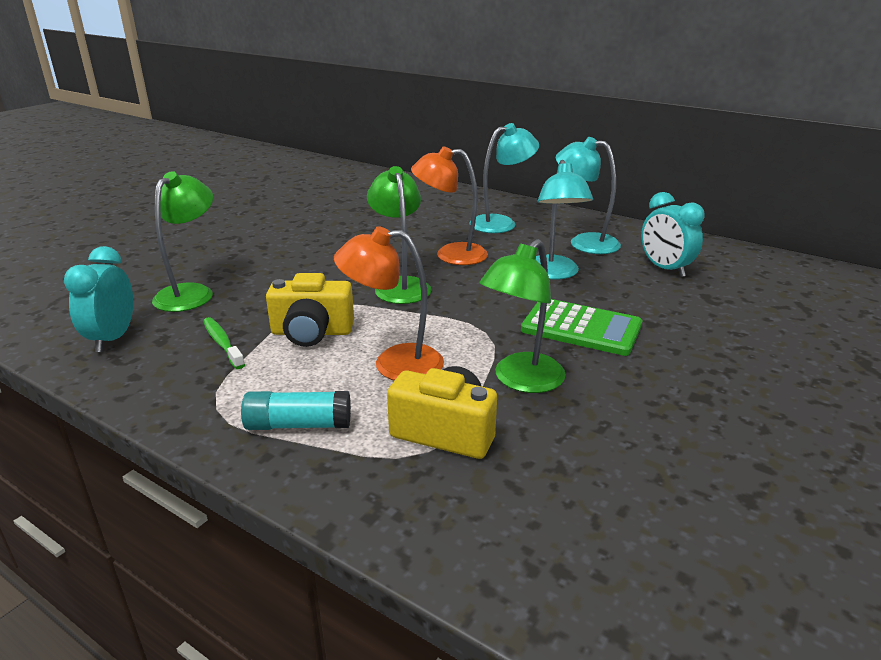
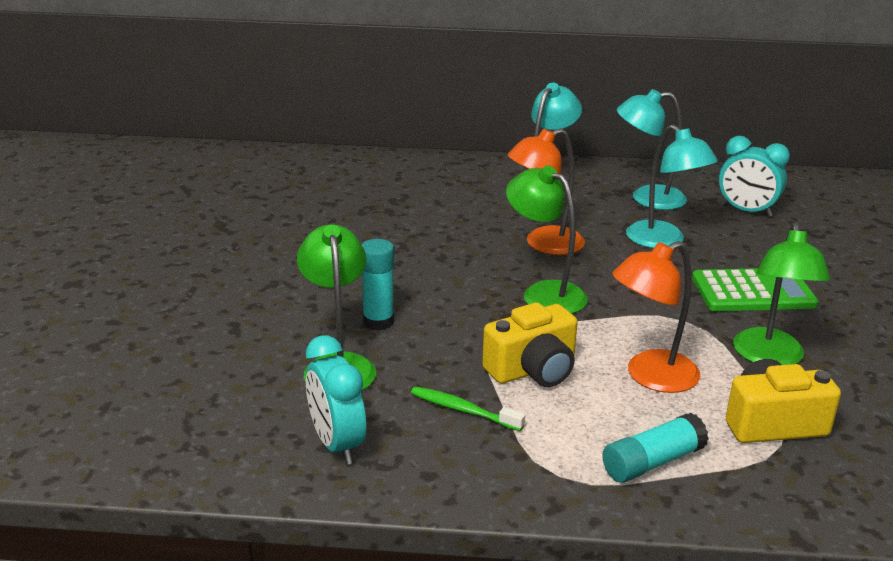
camera: 30 degrees left, 0 degrees up
(257, 274) = (378, 322): none -> turquoise glue stick

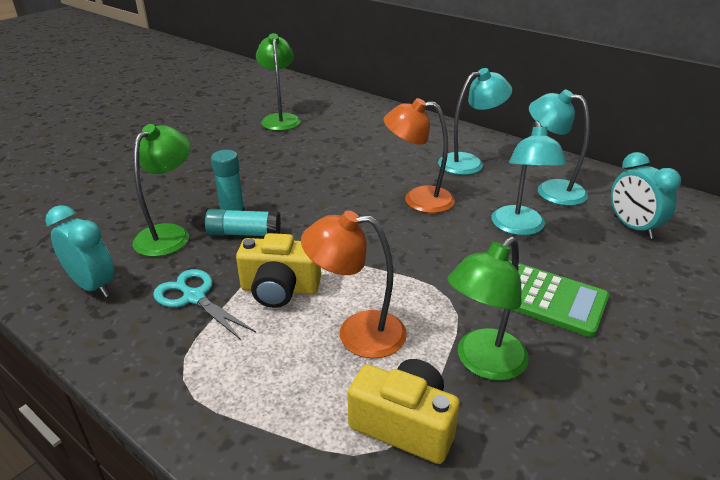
camera: 35 degrees right, 5 degrees up
(337, 444) = (93, 286): turquoise clock -> turquoise clock turned 120 degrees clockwise
(463, 410) = (194, 297): green toothbrush -> turquoise scissors
(544, 293) = (368, 235): green lamp -> green lamp (280, 119)
(652, 462) = (260, 405): turquoise glue stick -> turquoise glue stick (244, 233)

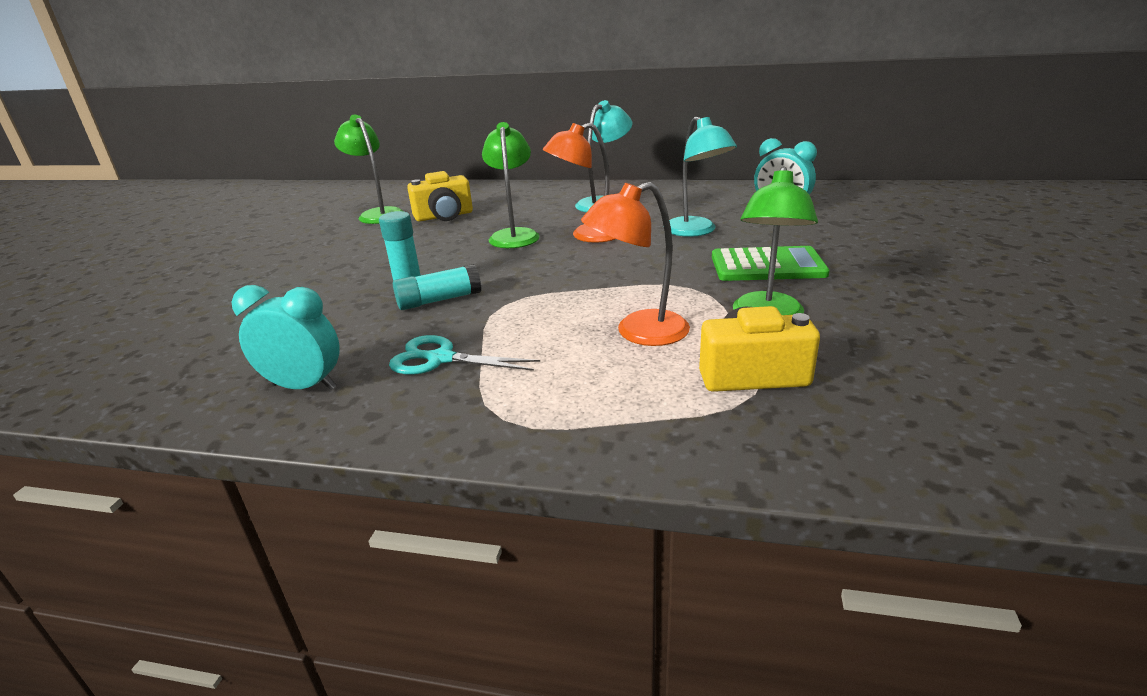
camera: 25 degrees left, 5 degrees down
(169, 234) = (351, 323): green lamp -> green lamp (514, 235)
(280, 289) = (526, 327): yellow camera -> yellow camera (444, 216)
(551, 190) = (693, 204): turquoise lamp -> none

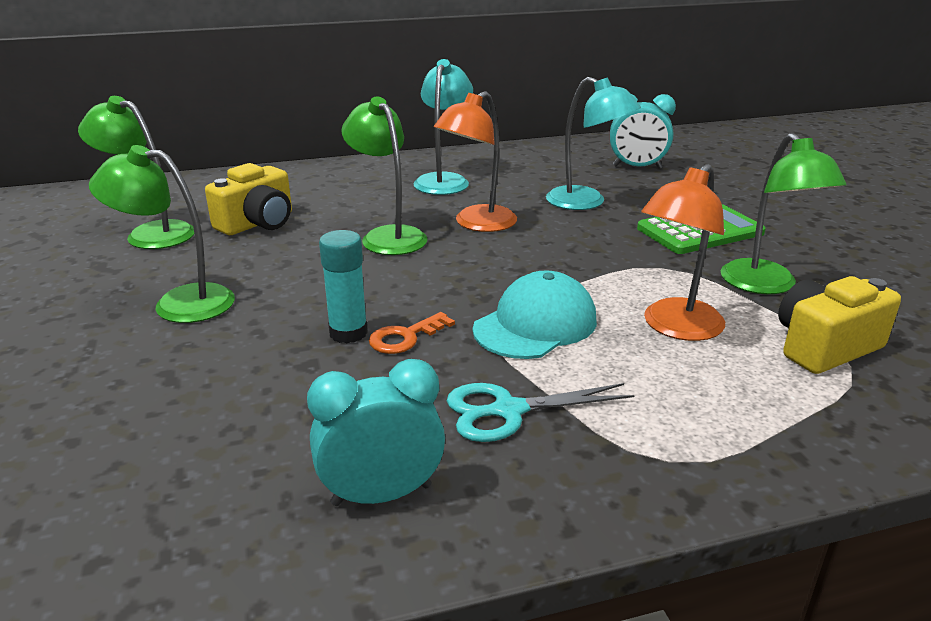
camera: 30 degrees left, 0 degrees up
(342, 256) = (179, 303): none -> green lamp
(439, 300) = (405, 337): turquoise glue stick -> orange key
(535, 309) = (535, 324): none -> turquoise cap

